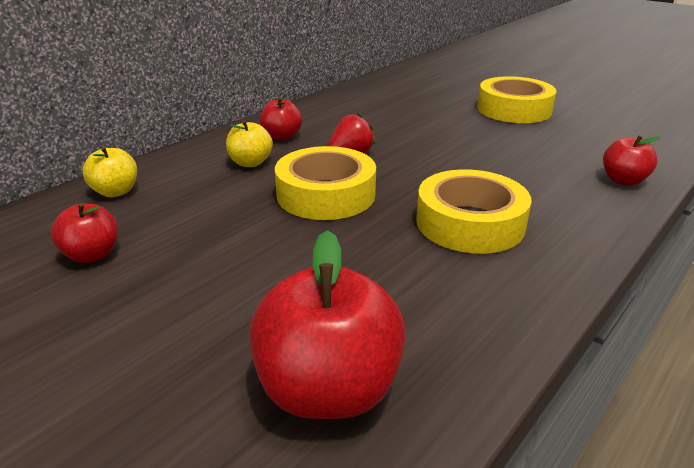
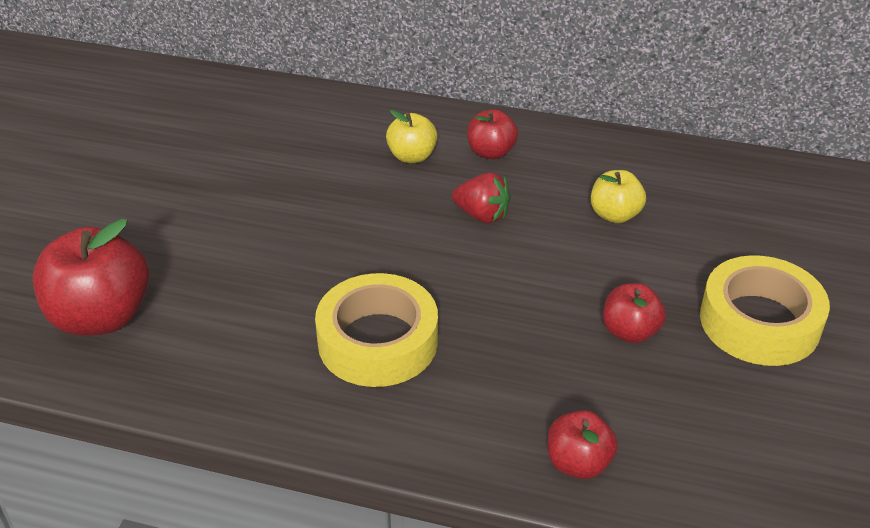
camera: 65 degrees right, 10 degrees up
(92, 255) = (205, 144): red apple -> red apple (630, 331)
(116, 192) = (304, 108): yellow apple -> yellow apple (615, 215)
(326, 194) = (377, 227): yellow tape -> none

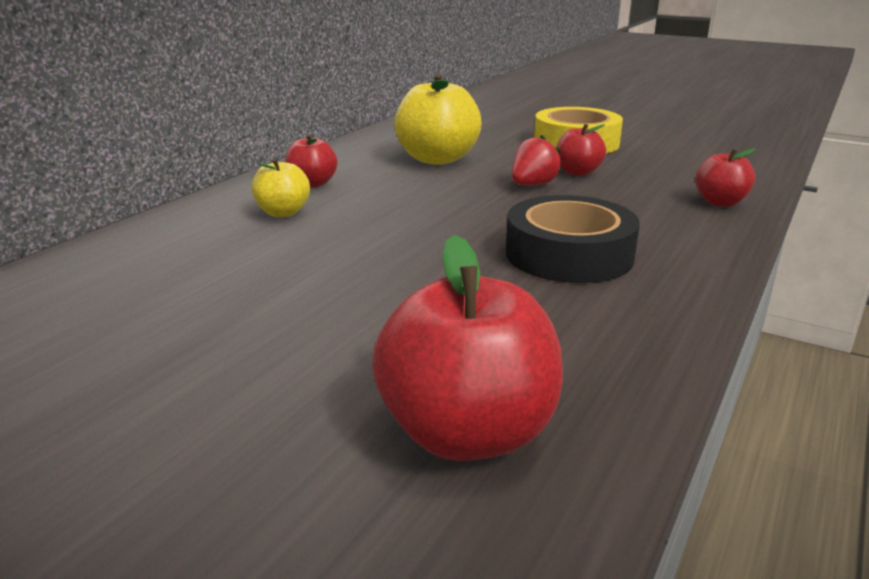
camera: 75 degrees left, 15 degrees down
(378, 341) = (569, 254): yellow tape -> black tape
(482, 215) = (404, 197): red strawberry -> red strawberry (532, 185)
(615, 215) = (437, 159): yellow apple -> yellow apple, size x1.82

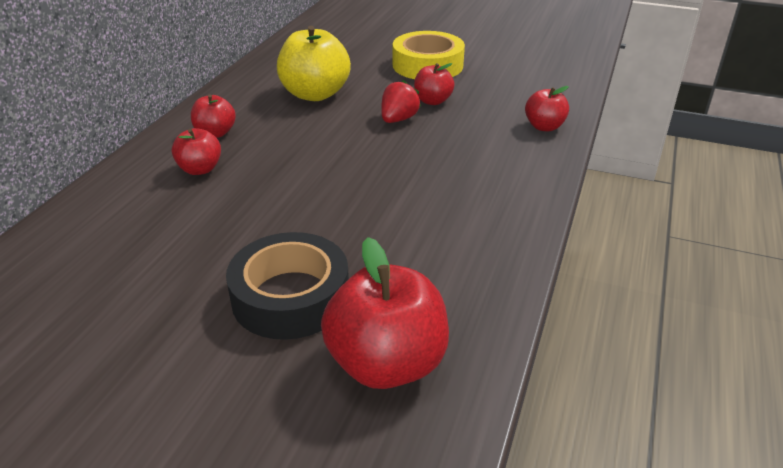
camera: 10 degrees left, 10 degrees up
(283, 213) = (200, 169): yellow apple -> red apple
(569, 254) = (435, 193): black tape -> black tape (290, 296)

